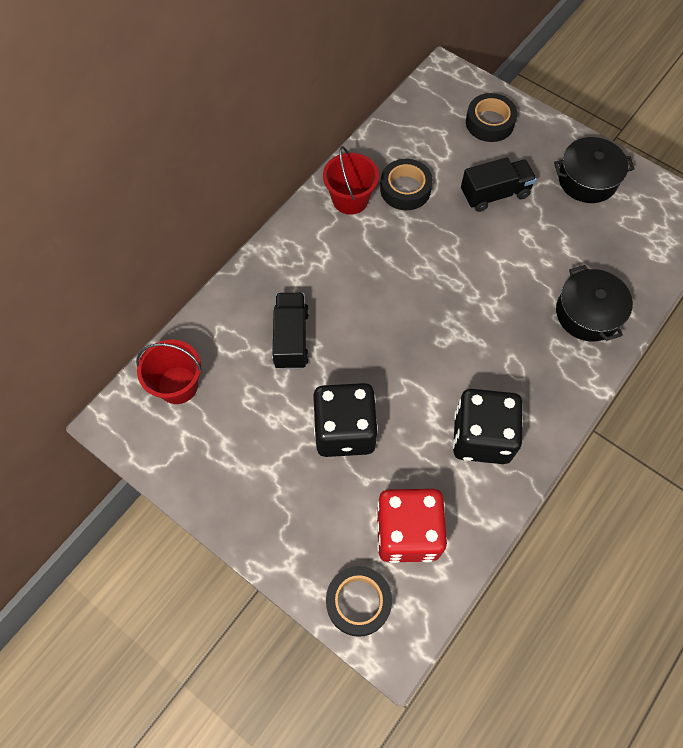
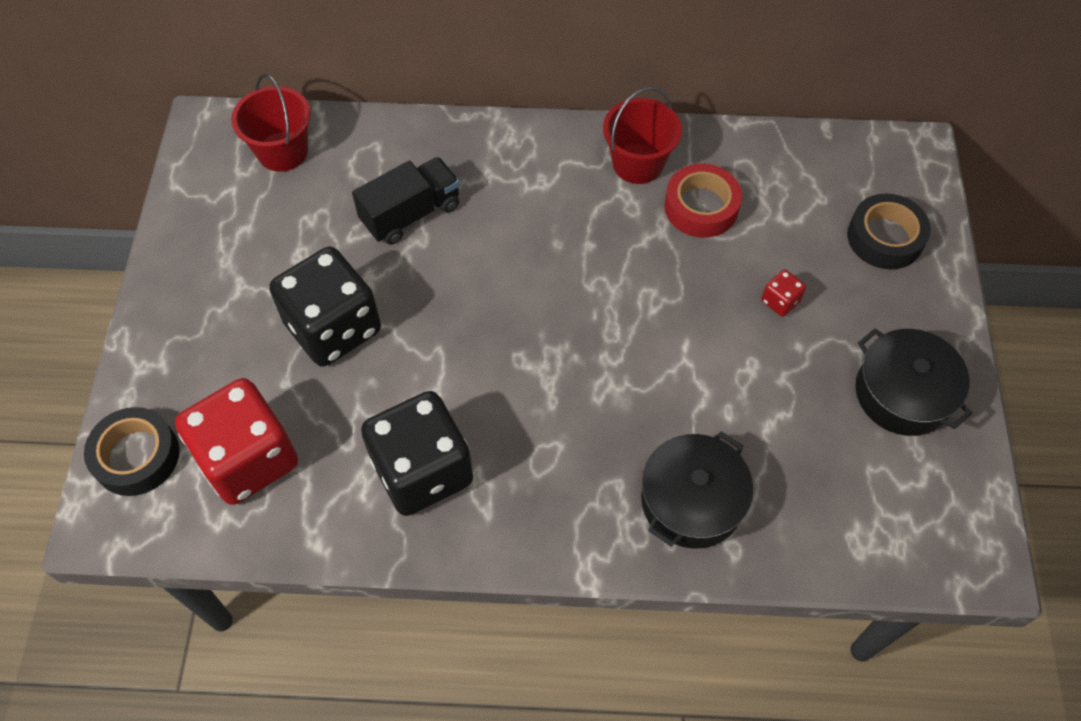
camera: 55 degrees right, 5 degrees down
(405, 189) = (701, 207): black tape -> red tape
(494, 194) = (780, 301): black truck -> red dice

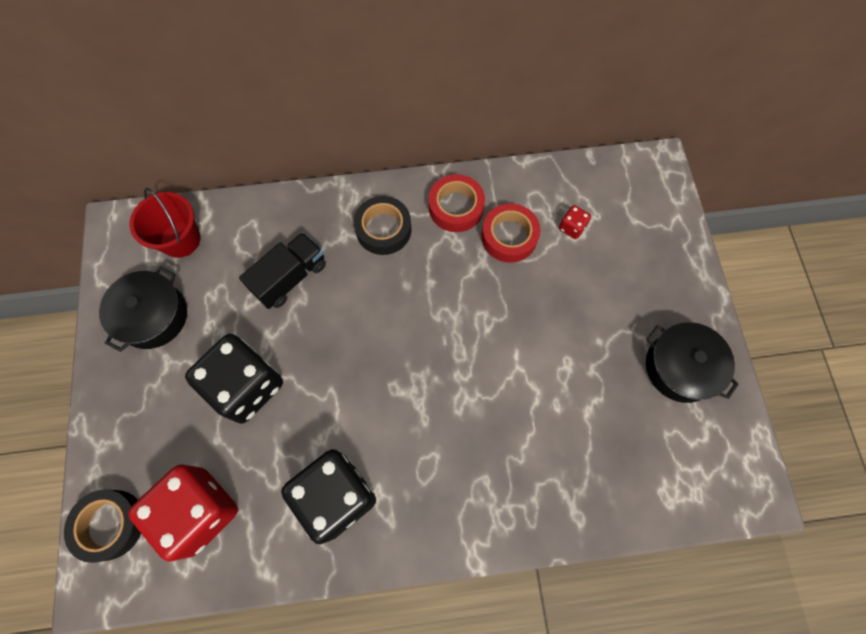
camera: 10 degrees left, 10 degrees up
(638, 164) = (456, 207): red bucket -> red tape
(692, 501) = (542, 484): black pot -> black pot (153, 316)
(780, 301) = (580, 306): red dice -> red dice (571, 227)
(885, 238) = (647, 241): black tape -> black tape (383, 229)

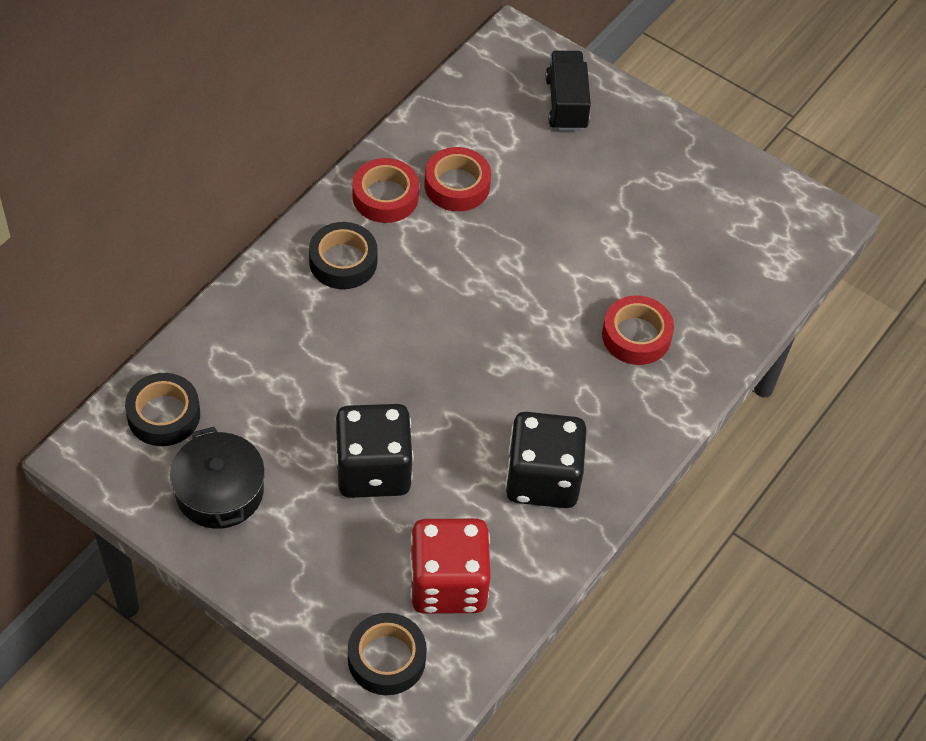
camera: 50 degrees left, 15 degrees down
(180, 239) = (164, 415): red bucket -> black tape
(290, 278) = (307, 362): black truck -> black truck (566, 104)
(511, 451) = (636, 336): none -> red tape
(571, 227) = (499, 139): red dice -> none
(680, 367) = (692, 178): black pot -> none

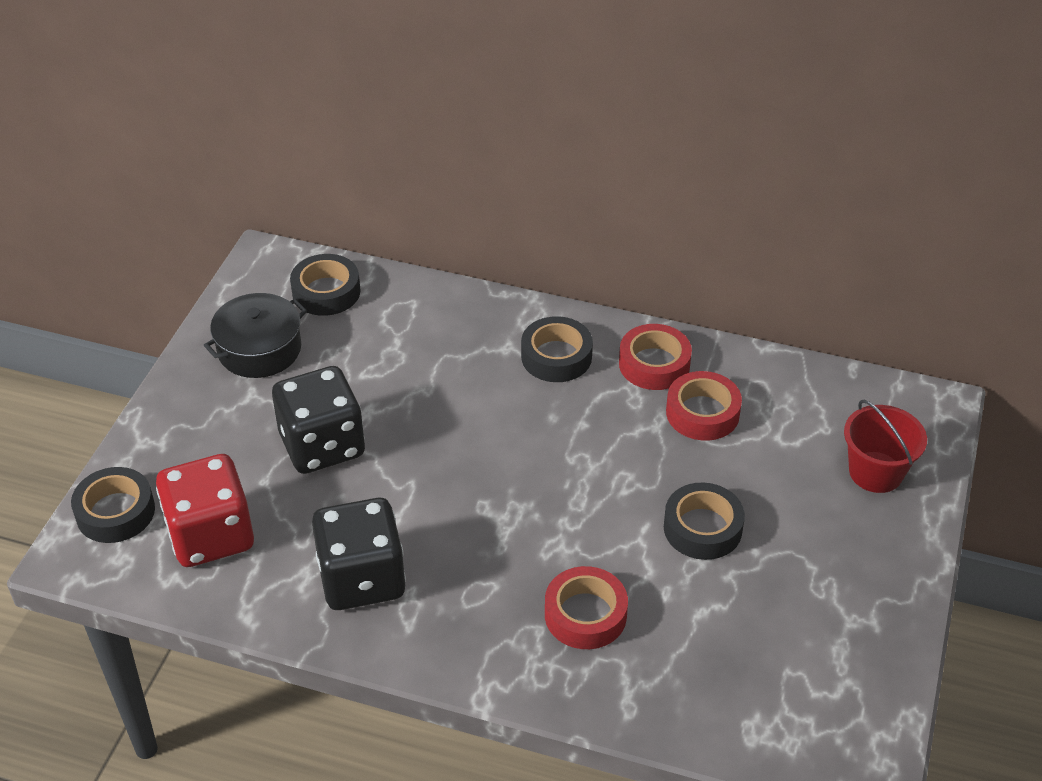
camera: 75 degrees right, 10 degrees down
(566, 104) = (876, 472): black truck -> red bucket
(579, 231) = (702, 528): none -> black tape

